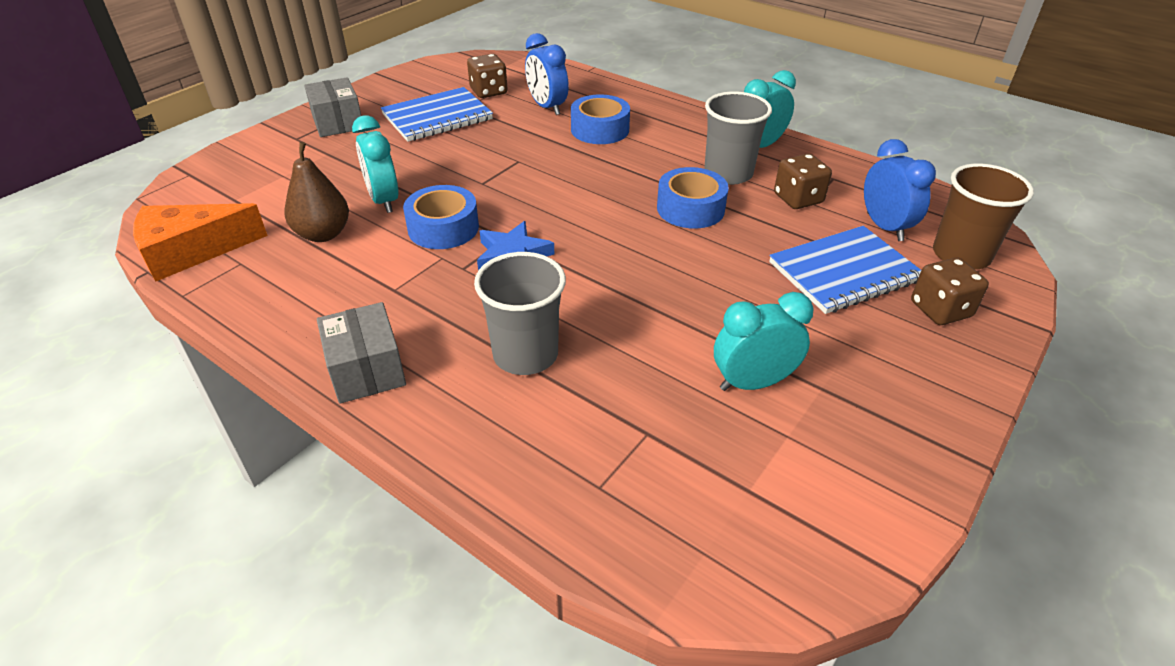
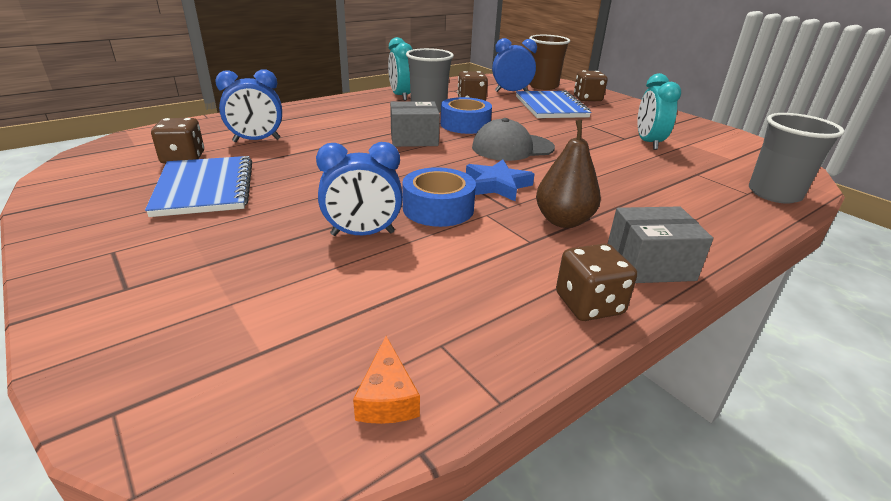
camera: 75 degrees left, 10 degrees down
(191, 251) = (387, 397): orange cheese -> orange cheese, size x0.49
(293, 330) = (589, 304): none -> brown dice
(323, 234) = (408, 276): brown pear -> brown pear (563, 221)
(338, 122) = (125, 251): grey box -> grey box (414, 139)
(384, 200) = (363, 234): turquoise clock -> blue clock
(525, 354) = (625, 197): grey cup -> grey cup (774, 194)
(600, 130) = (324, 130): blue tape -> none
(634, 253) = (512, 147): none -> grey cap

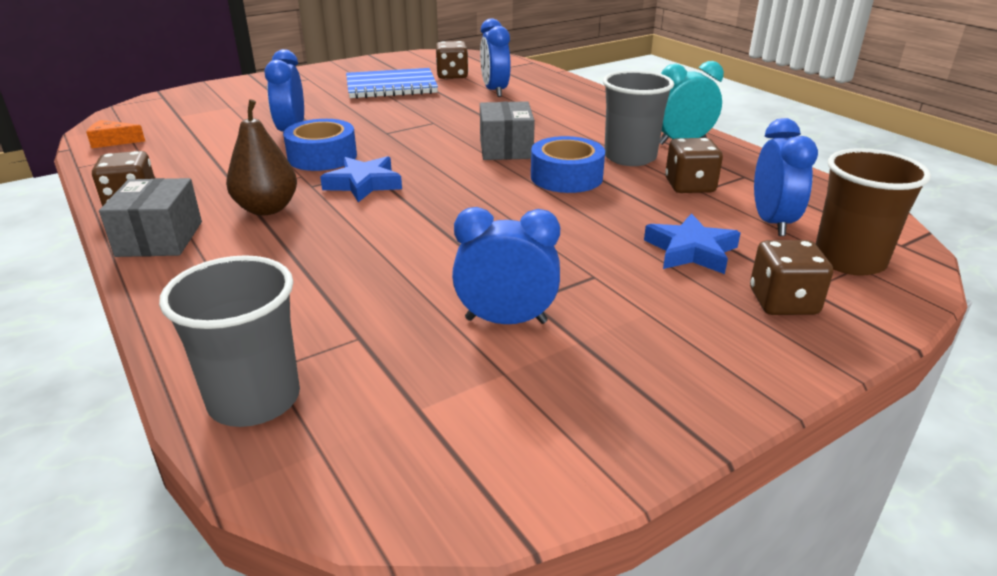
camera: 95 degrees right, 0 degrees up
(512, 147) = (478, 200): grey cap -> none
(551, 107) = (691, 251): blue notebook -> blue star
(648, 143) = (506, 320): turquoise clock -> blue clock

